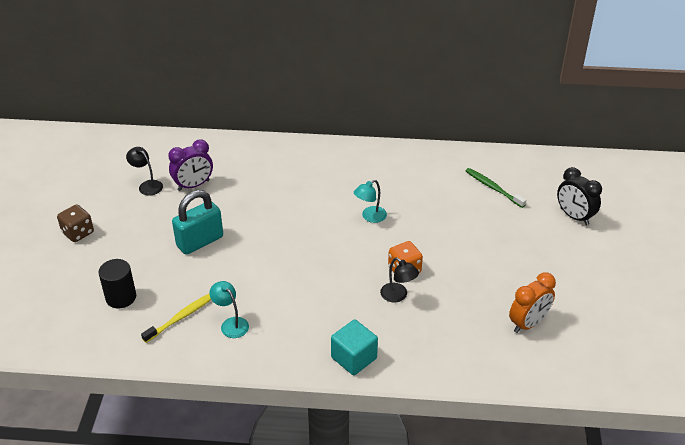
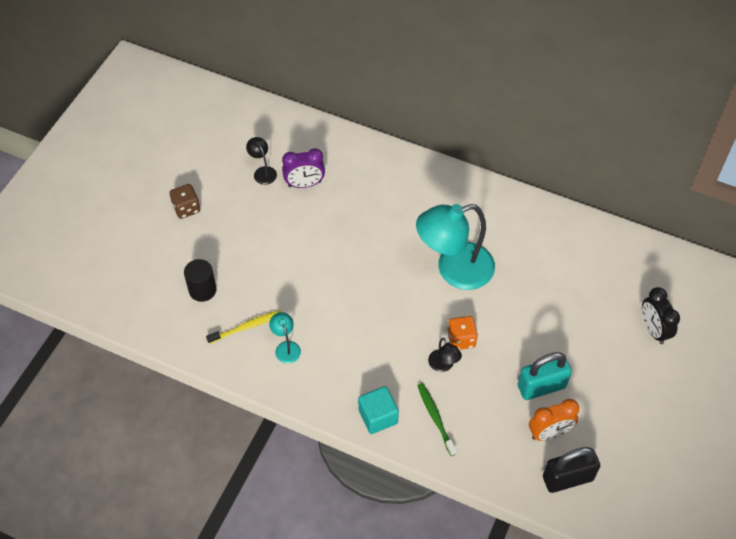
camera: 20 degrees right, 15 degrees up
(200, 241) = (289, 250): turquoise padlock -> turquoise padlock (541, 386)
(370, 217) = (454, 270): turquoise lamp -> turquoise lamp, size x2.33
(493, 188) = (588, 271): green toothbrush -> green toothbrush (435, 417)
(566, 356) = (567, 478): none -> black padlock

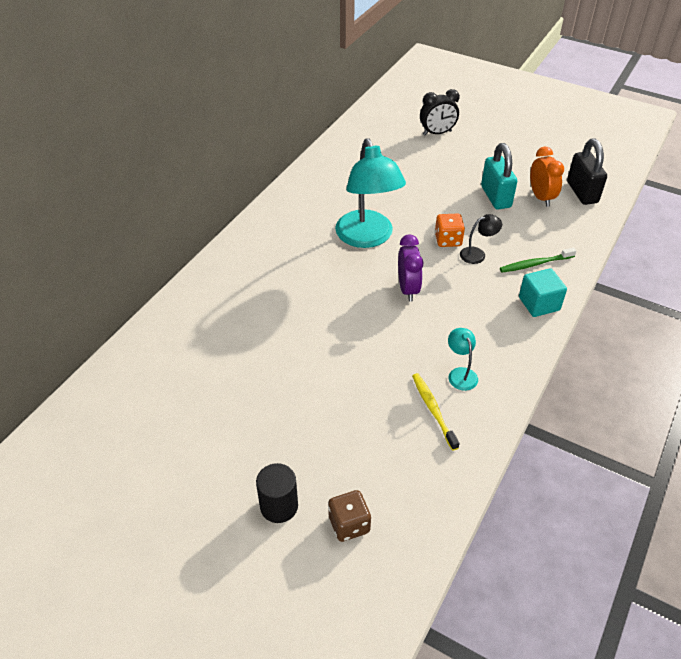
camera: 85 degrees left, 10 degrees down
(186, 208) = (243, 473): brown dice -> brown dice (349, 524)
(202, 290) = (377, 455): black cylinder -> black cylinder (279, 506)
(263, 172) = (201, 387): black lamp -> none
(286, 347) = (460, 374): turquoise lamp -> turquoise lamp turned 90 degrees clockwise
(304, 184) = (231, 348): purple clock -> purple clock (408, 289)

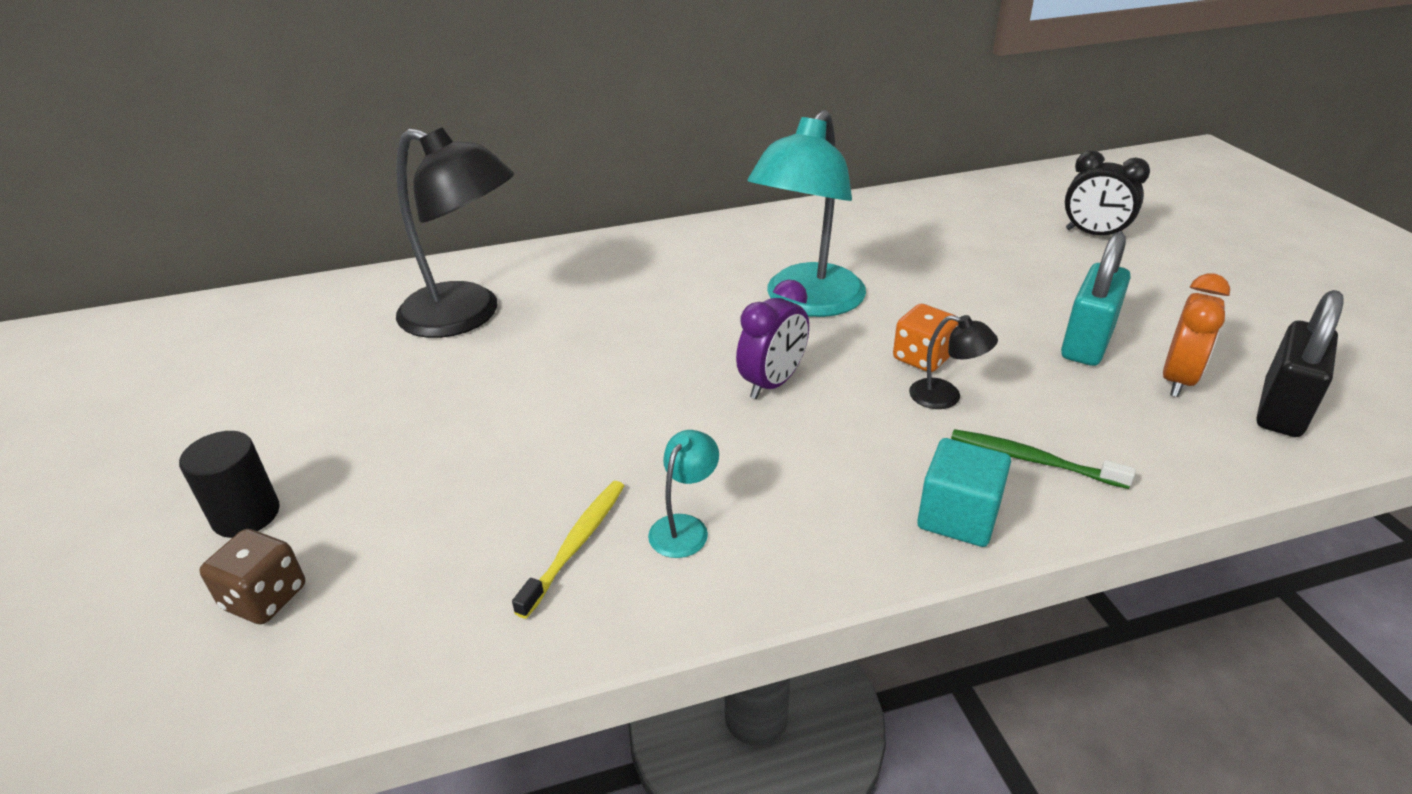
camera: 45 degrees right, 10 degrees down
(214, 344) = (466, 316): none -> black lamp

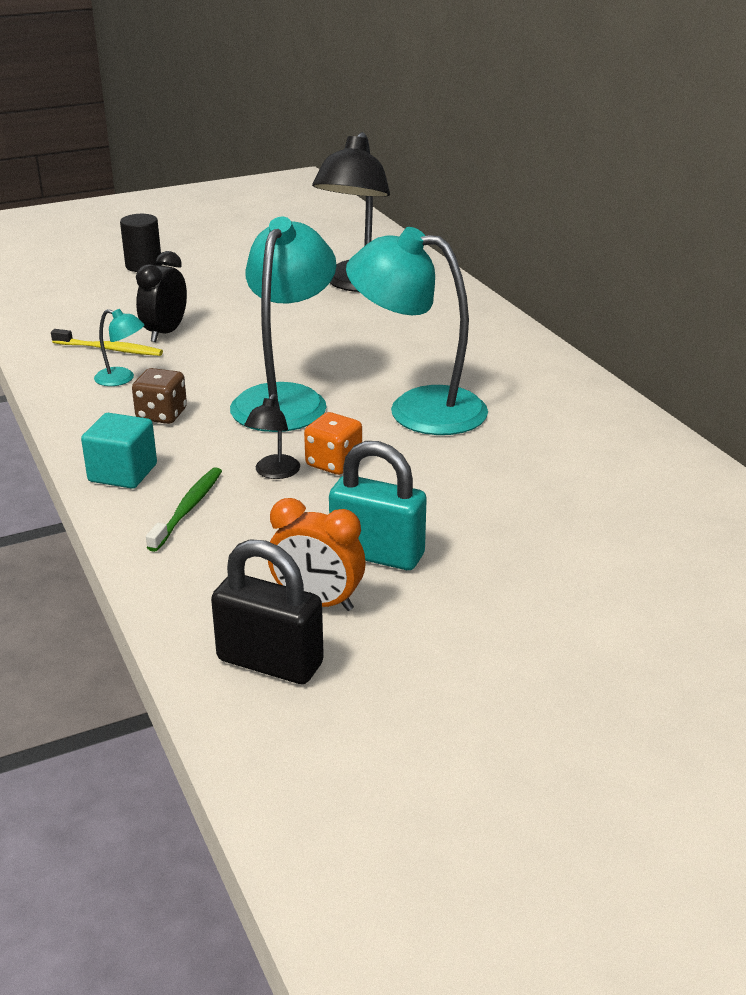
camera: 80 degrees right, 5 degrees down
(265, 598) = (80, 282): brown dice -> brown dice (161, 415)
(772, 383) = (285, 399): purple clock -> turquoise lamp
(1093, 234) = (647, 587): black clock -> black clock (165, 333)

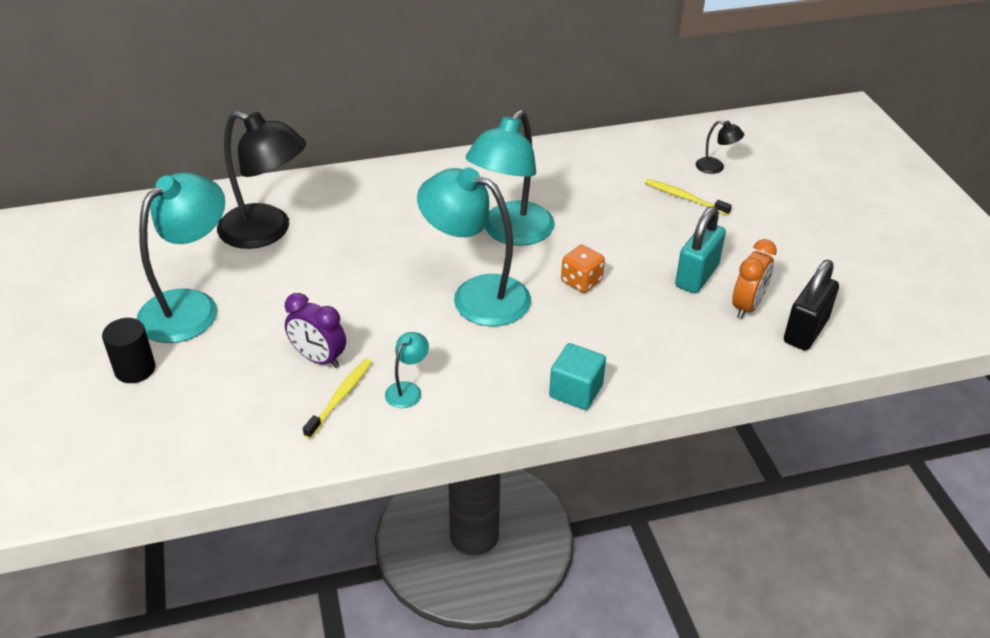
camera: 80 degrees left, 10 degrees up
(161, 415) = (484, 366): brown dice -> none
(165, 333) = (318, 359): black clock -> purple clock
(188, 508) = (633, 357): green toothbrush -> none
(232, 272) = (190, 306): none -> turquoise lamp
(274, 473) = (589, 311): black lamp -> black lamp (715, 167)
(577, 537) = (684, 198): none -> yellow toothbrush

